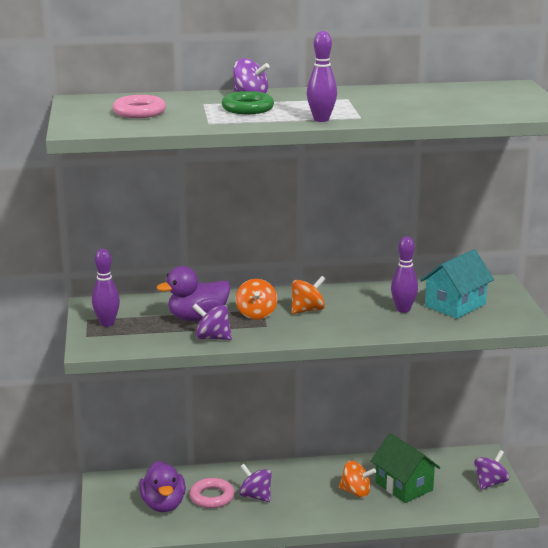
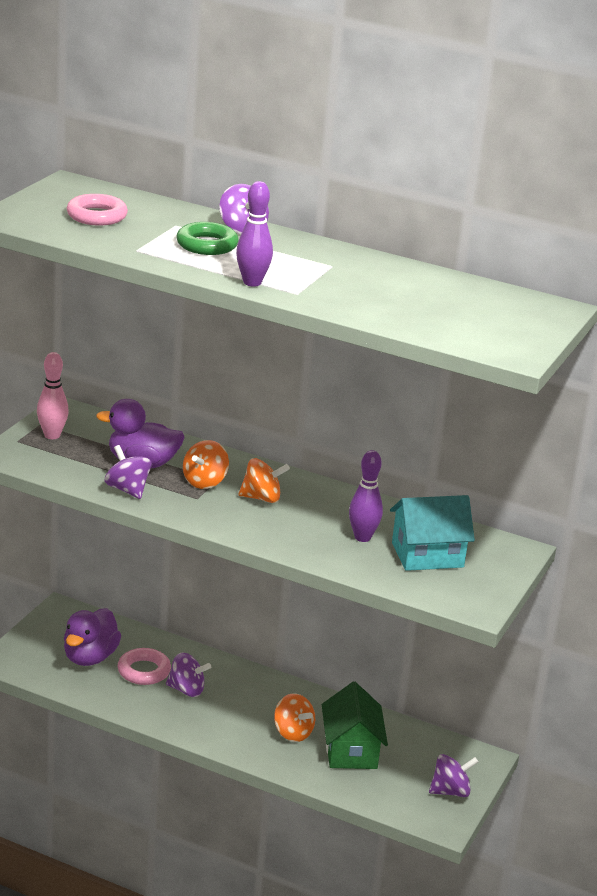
camera: 30 degrees right, 5 degrees up
(107, 323) = (52, 435): purple bowling pin -> pink bowling pin
(255, 496) = (186, 690): purple spinning top -> purple spinning top turned 120 degrees clockwise

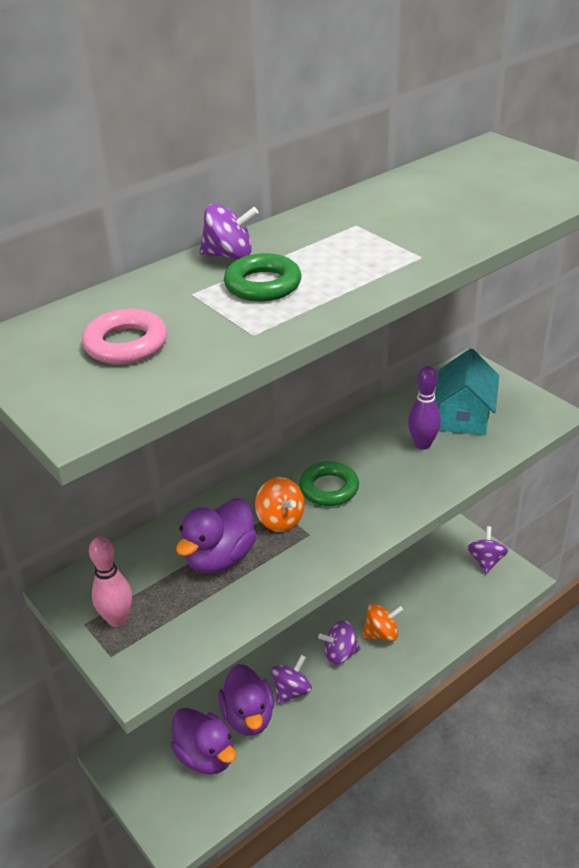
camera: 60 degrees left, 10 degrees up
(127, 490) = (269, 584): purple spinning top -> purple spinning top (340, 653)
(144, 671) = (248, 716): pink ring -> purple duck
(252, 282) = (383, 277): purple bowling pin -> none
(262, 498) = (329, 488): orange spinning top -> green ring
(351, 750) = (417, 603): green house -> none

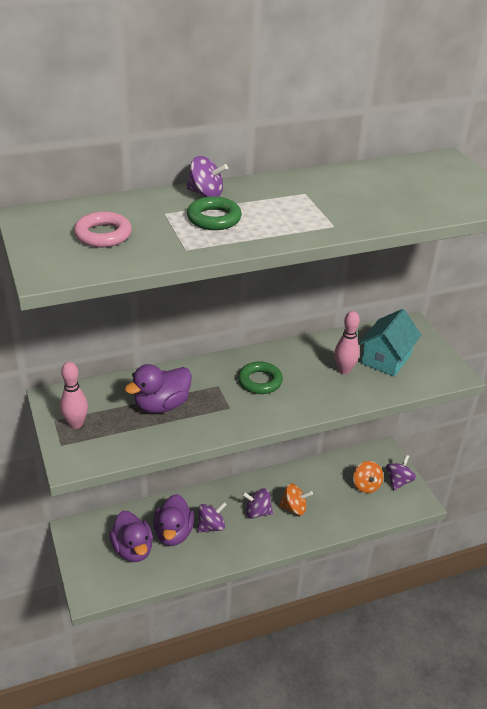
camera: 15 degrees right, 0 degrees up
(280, 520) = (215, 392): orange spinning top -> orange spinning top (366, 485)
(422, 444) = (344, 370): purple bowling pin -> pink bowling pin

